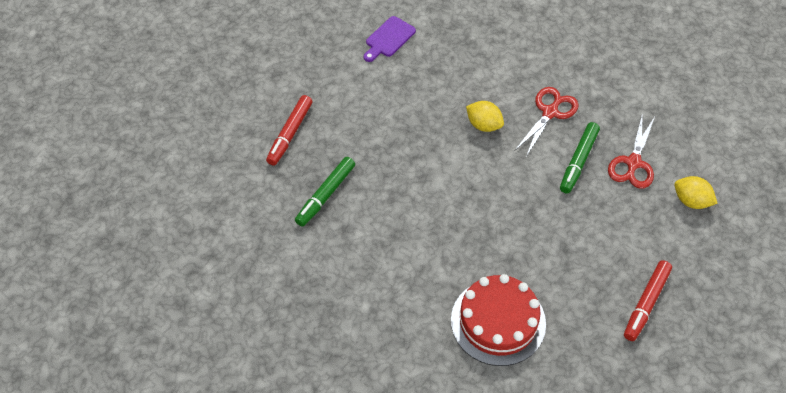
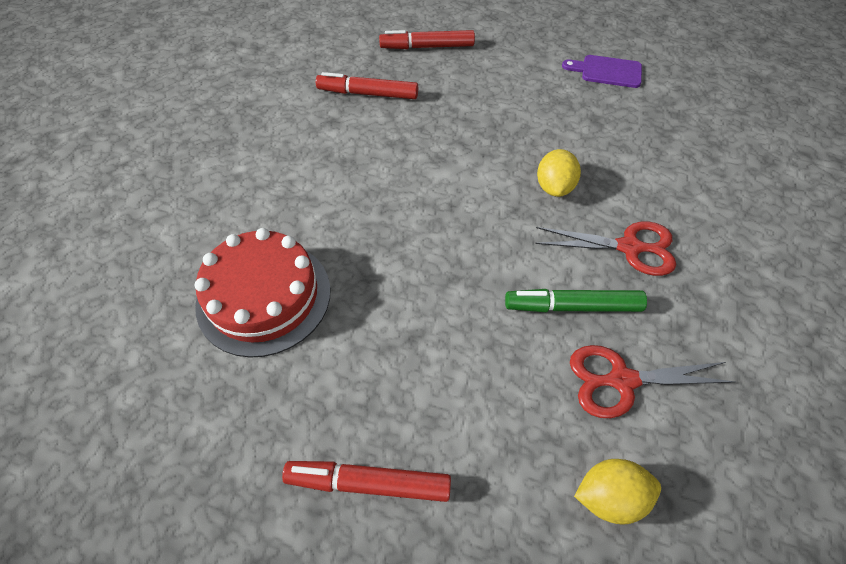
camera: 65 degrees right, 0 degrees up
(325, 195) = (368, 94): green marker -> red marker
(691, 201) = (609, 497): yellow lemon -> yellow lemon turned 75 degrees clockwise

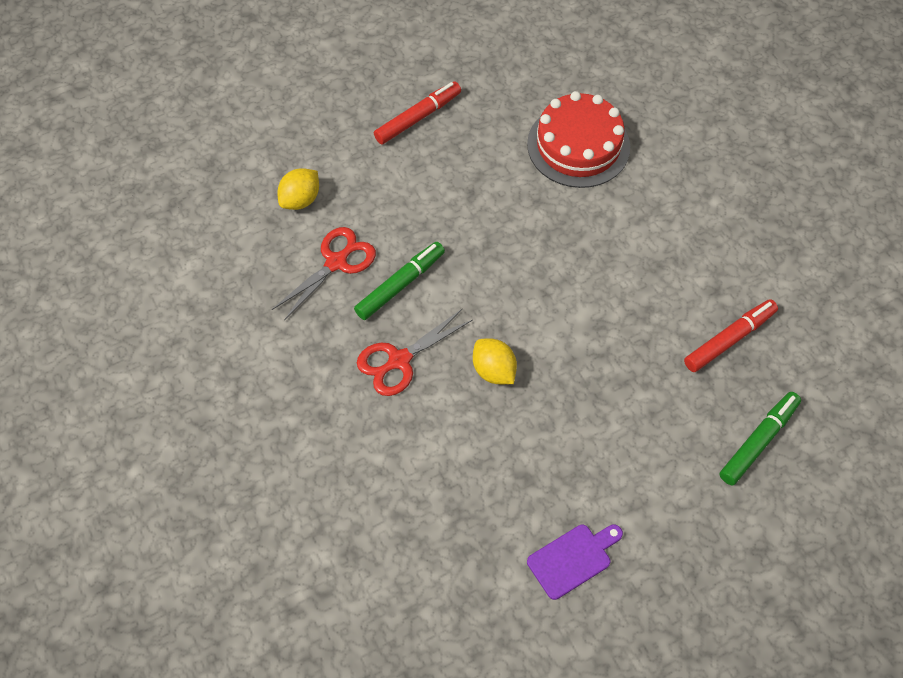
camera: 135 degrees right, 5 degrees up
(427, 47) = (758, 441): red marker -> green marker

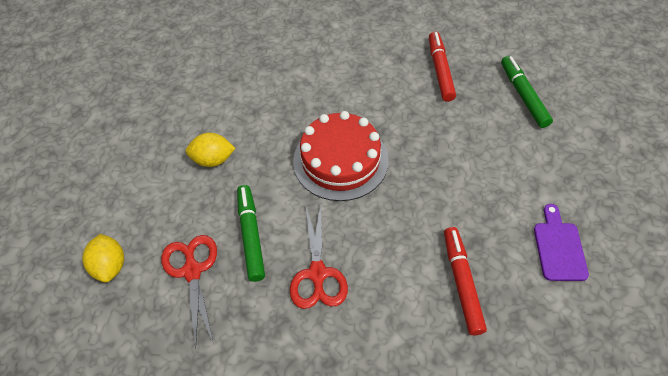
camera: 55 degrees left, 5 degrees down
(418, 117) = (117, 144): red marker -> red marker (461, 282)
(494, 370) = (372, 213): yellow lemon -> yellow lemon (213, 160)
(578, 145) = (232, 66): red cake -> red cake (340, 160)

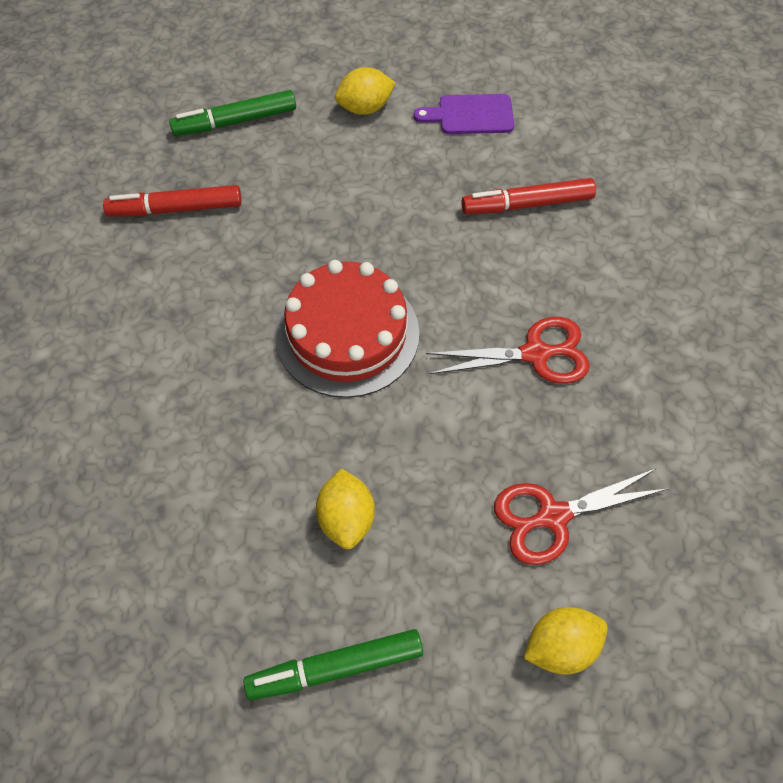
camera: 95 degrees left, 5 degrees up
(251, 235) = (485, 443): green marker -> green marker (335, 668)
(552, 172) = (365, 108): none -> yellow lemon

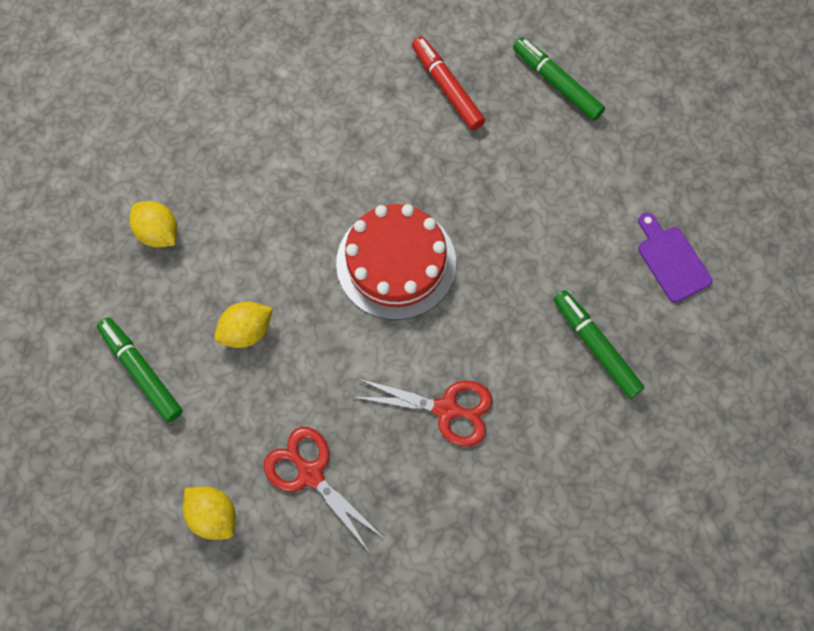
camera: 65 degrees right, 10 degrees up
(365, 108) = (629, 173): yellow lemon -> yellow lemon (159, 233)
(527, 204) = (595, 346): red marker -> green marker
(535, 354) = (446, 409): red scissors -> red scissors turned 45 degrees counterclockwise

